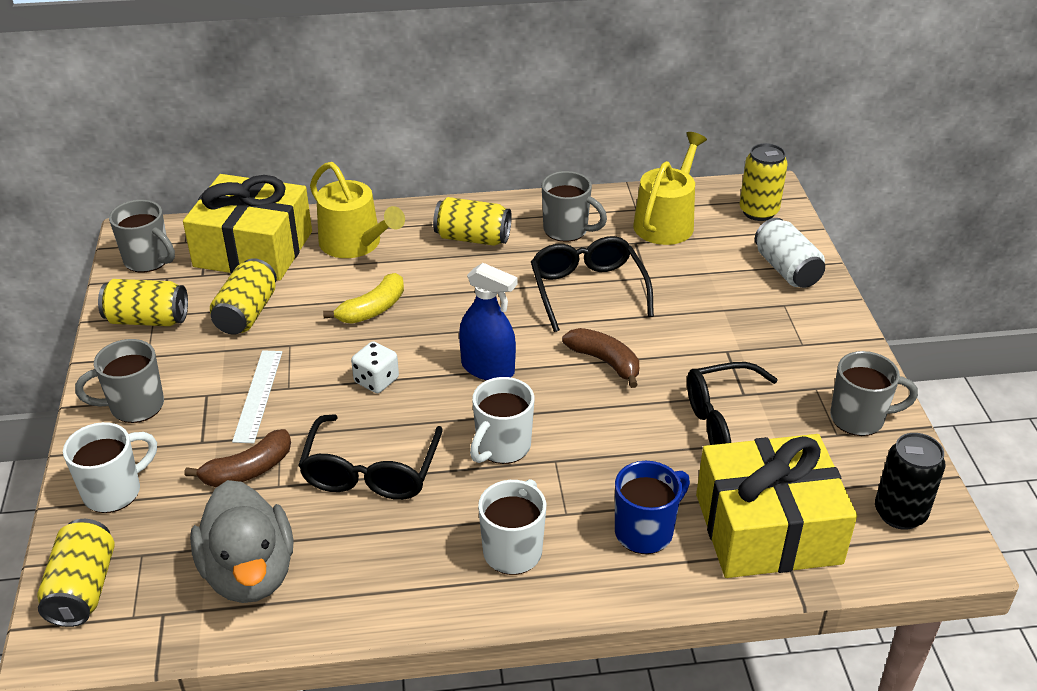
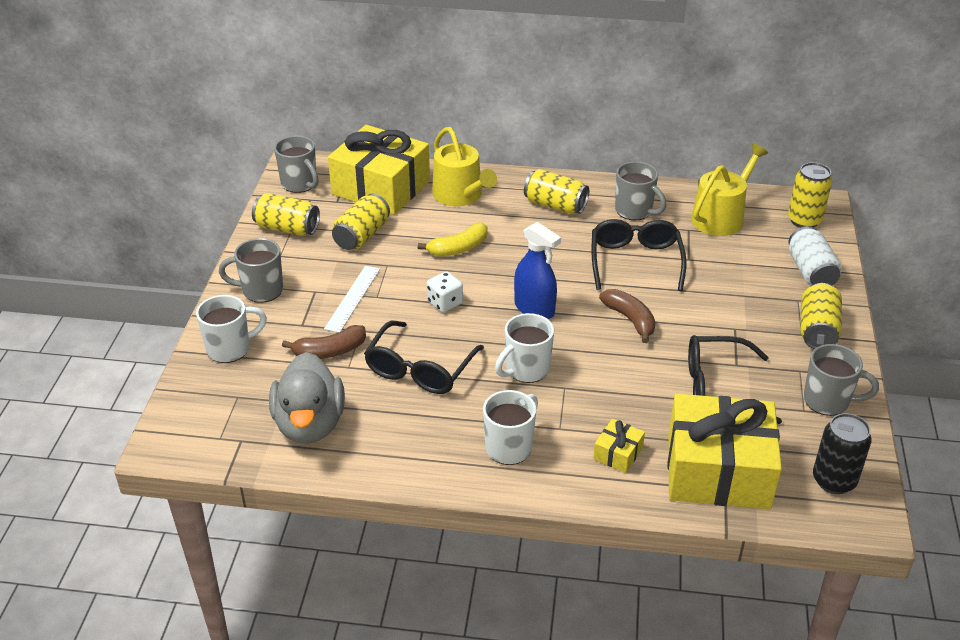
camera: 15 degrees right, 0 degrees up
(83, 589) = (191, 412): yellow can -> yellow can (817, 330)
(645, 531) = (618, 453): blue mug -> yellow gift

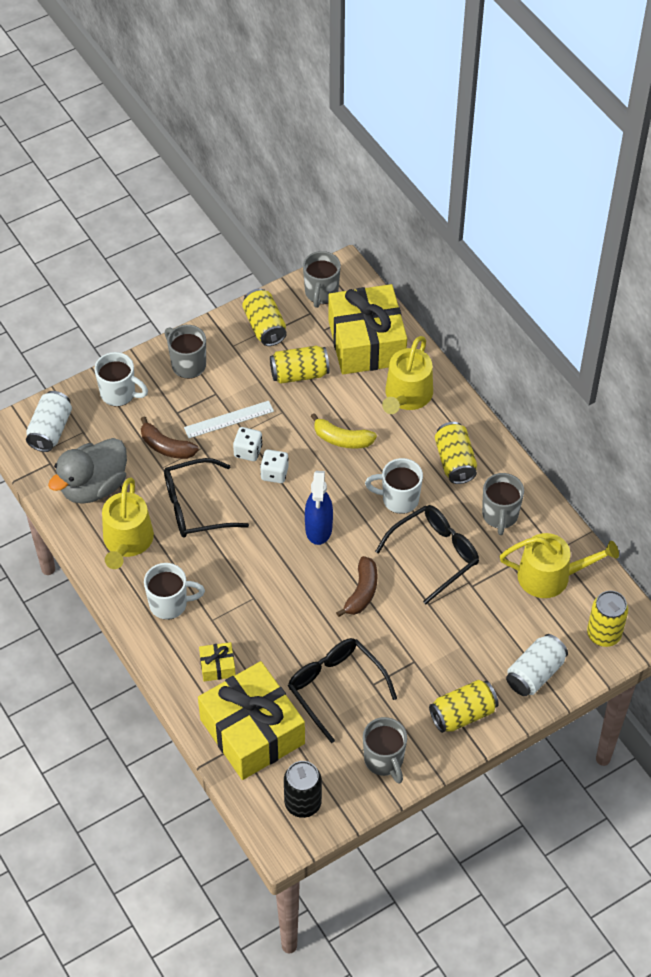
camera: 50 degrees right, 15 degrees up
(204, 418) = (50, 430): none -> white can
(401, 305) = (248, 451): none -> white dice
(402, 436) = (127, 541): none -> yellow watering can
(526, 370) = (250, 565): white mug -> white mug (399, 499)

